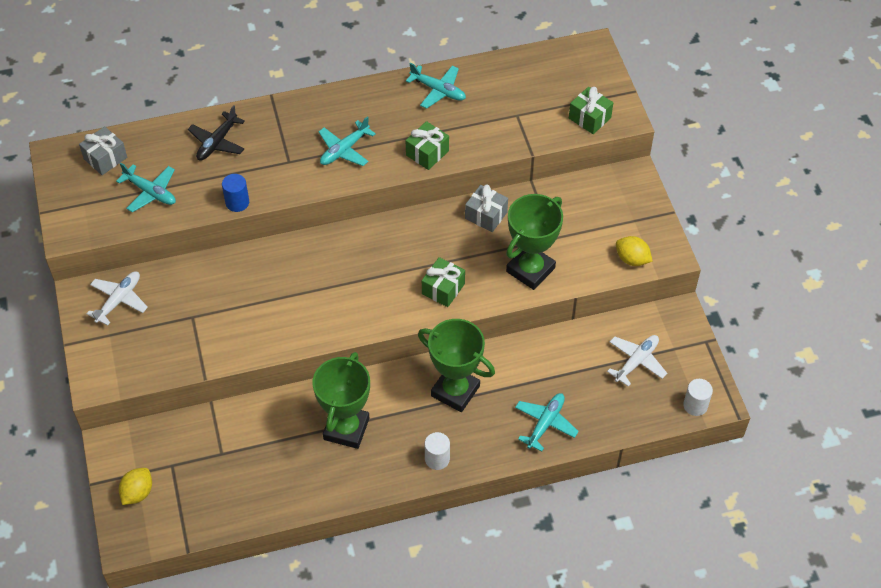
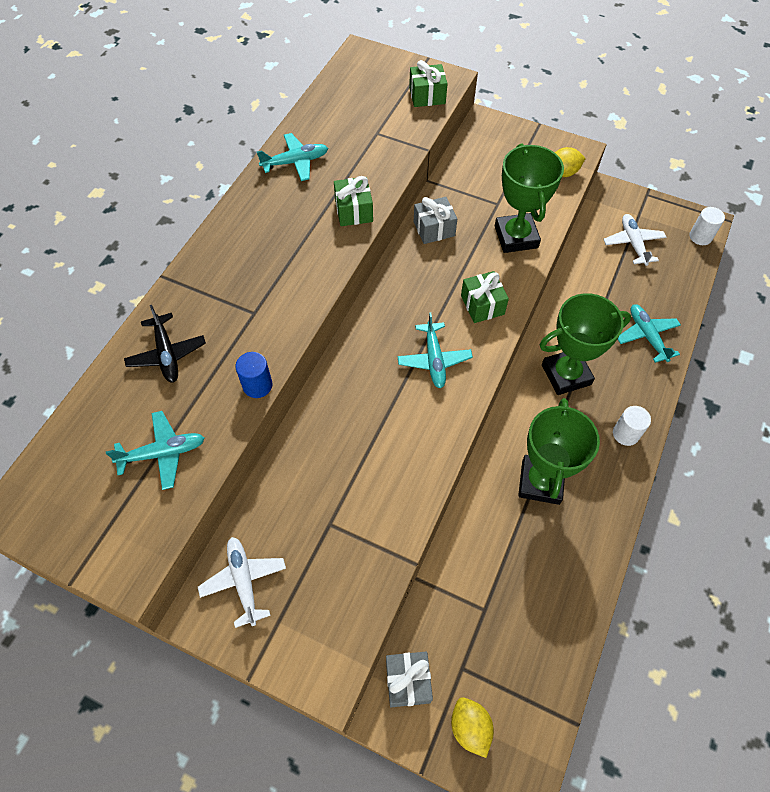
camera: 50 degrees left, 5 degrees up
(105, 158) = (72, 466): grey gift -> grey gift (408, 681)
(344, 150) = (287, 264): turquoise plane -> turquoise plane (434, 360)
(346, 429) = (540, 482): green trophy -> green trophy turned 45 degrees clockwise

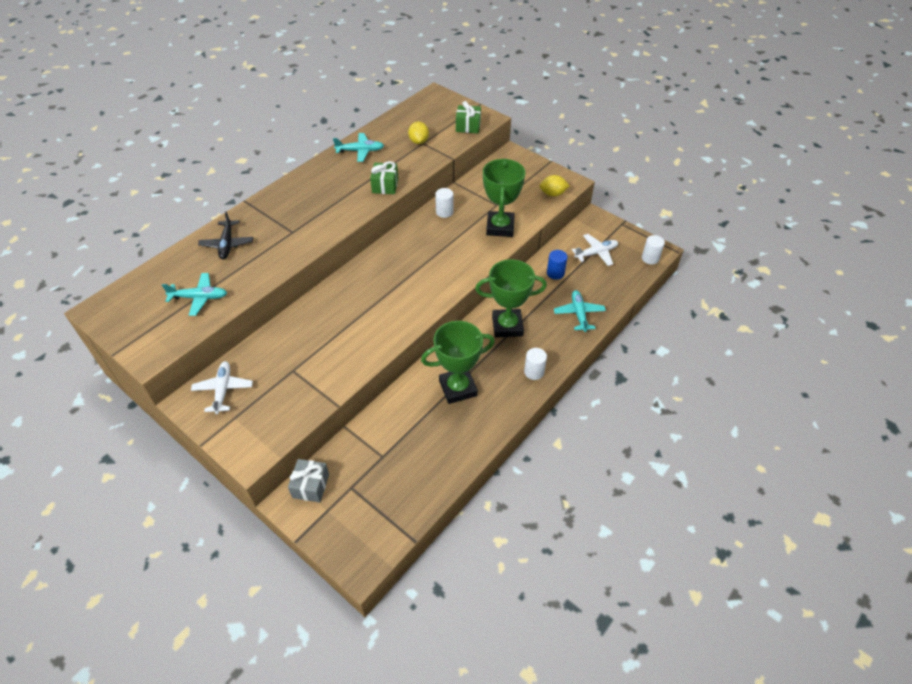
camera: 15 degrees right, 10 degrees down
(257, 385) = (275, 272): blue cylinder -> blue cylinder (555, 273)
(434, 229) = (444, 212): grey gift -> white cylinder
(434, 360) = (407, 290): turquoise plane -> none
(470, 727) = (340, 524): yellow lemon -> yellow lemon (419, 141)
(482, 305) = (456, 264): green gift -> none
(540, 482) = (458, 388): green trophy -> green trophy turned 45 degrees clockwise
(633, 243) = (596, 253): white plane -> white plane turned 60 degrees clockwise

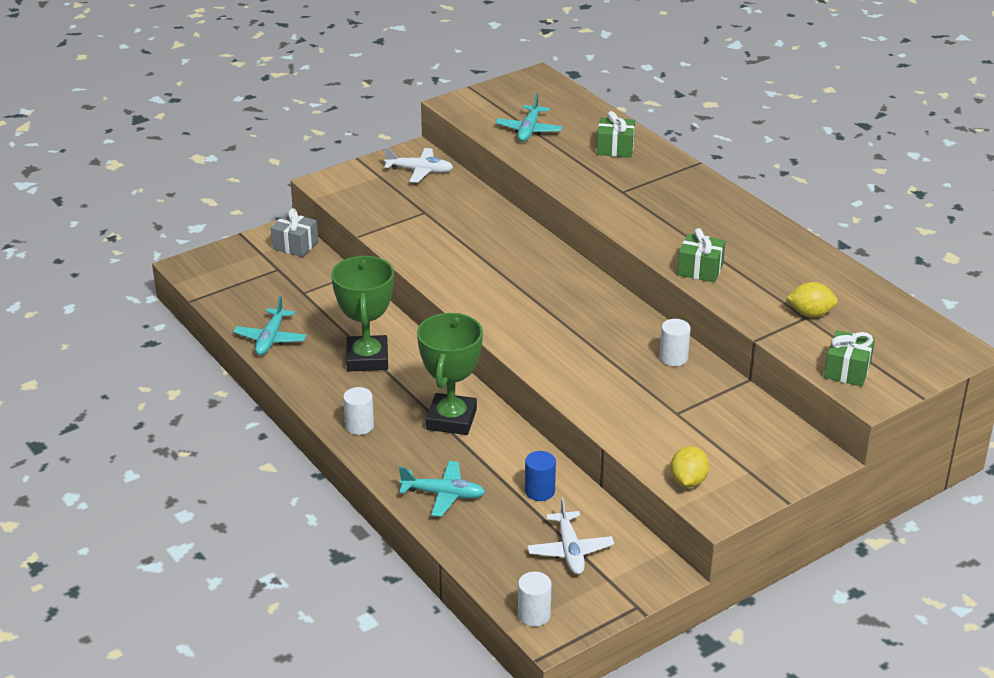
camera: 105 degrees right, 15 degrees down
(227, 244) = (615, 148): black plane -> green gift
(360, 151) = (795, 258): turquoise plane -> turquoise plane (270, 339)
(500, 227) = (619, 405): green trophy -> none

